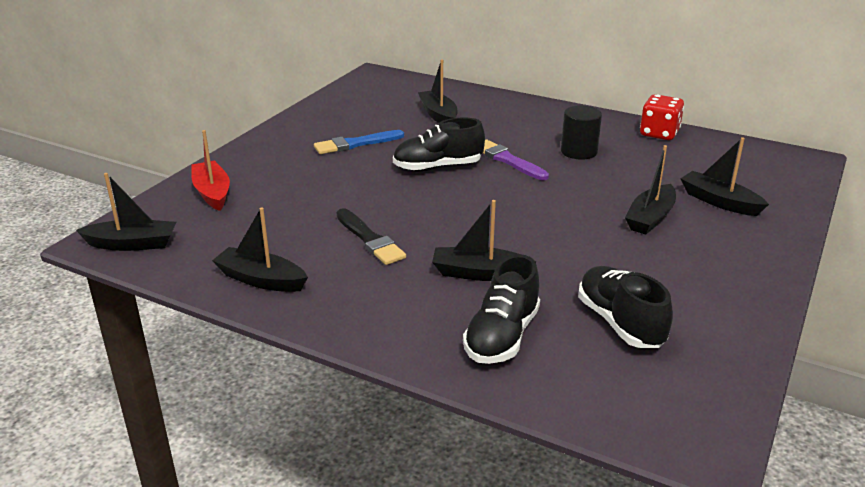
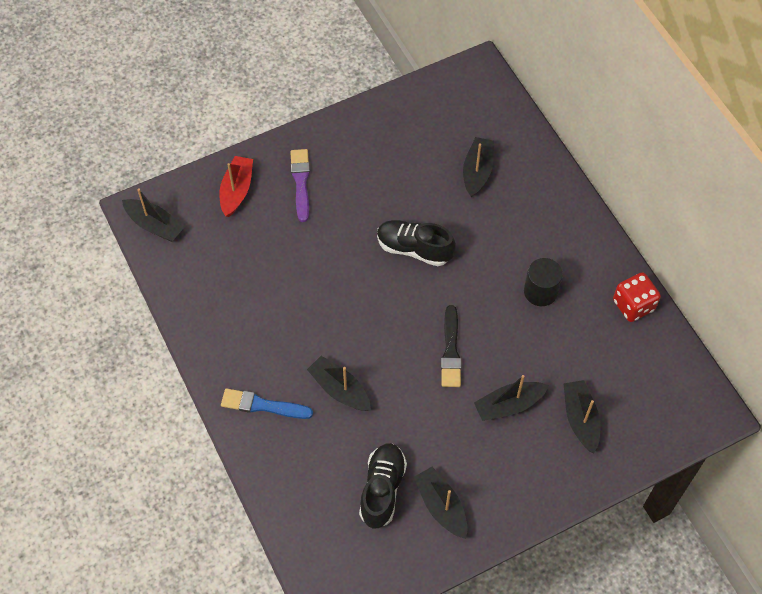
camera: 35 degrees right, 30 degrees up
(261, 280) = (206, 312): black boat -> black boat (441, 506)
(356, 144) = (379, 180): blue brush -> blue brush (262, 405)
(370, 239) = (300, 310): black brush -> black brush (451, 351)
(502, 336) = (303, 455): black shoe -> none
(507, 160) = (474, 270): purple brush -> purple brush (301, 182)

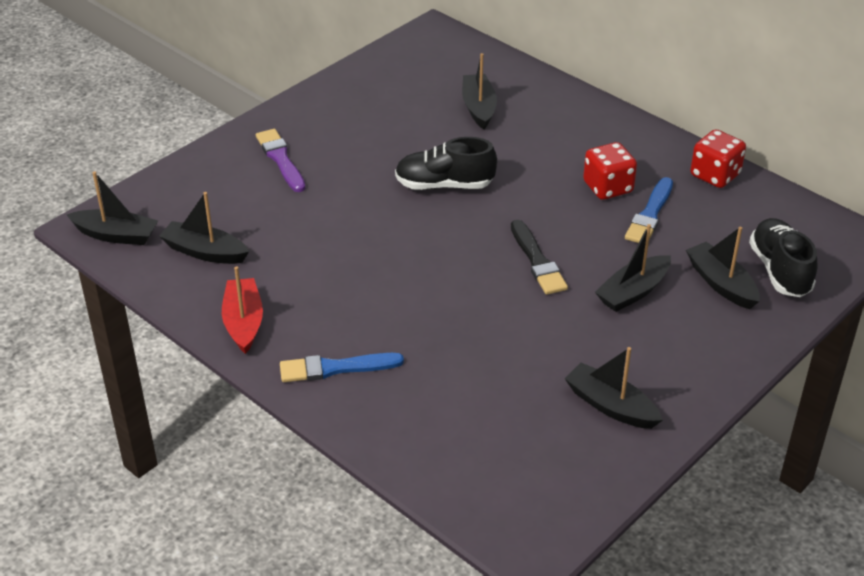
camera: 20 degrees left, 20 degrees down
(236, 190) = (206, 183): red boat -> red boat (243, 322)
(339, 389) = (424, 328): black boat -> black boat (205, 252)
(382, 489) = (529, 409): black shoe -> black shoe (779, 270)
(540, 291) = (608, 187): black cylinder -> red dice
(560, 331) = (650, 215): none -> blue brush

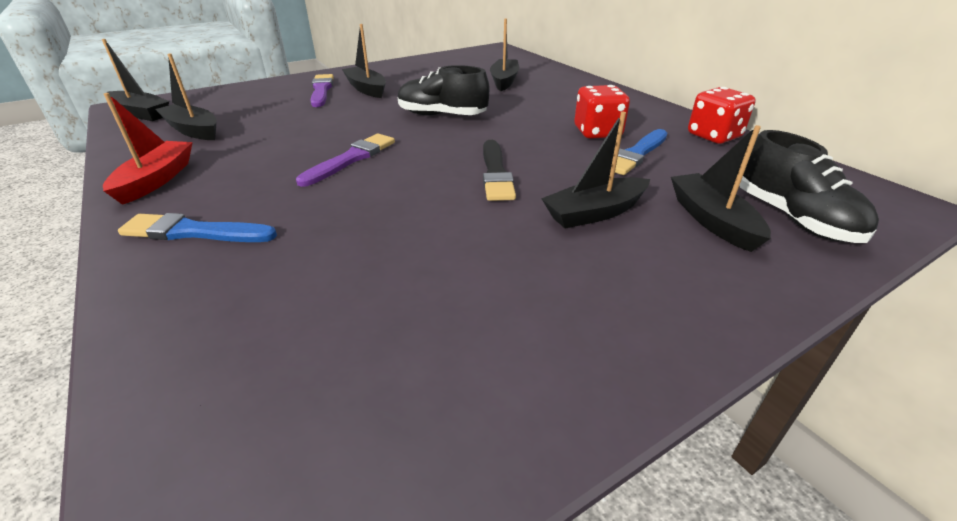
camera: 15 degrees right, 5 degrees down
(398, 265) = (351, 159): none -> purple brush
(610, 406) = (508, 341): black boat -> black boat (366, 89)
(779, 270) = (793, 218): black shoe -> black shoe turned 150 degrees clockwise

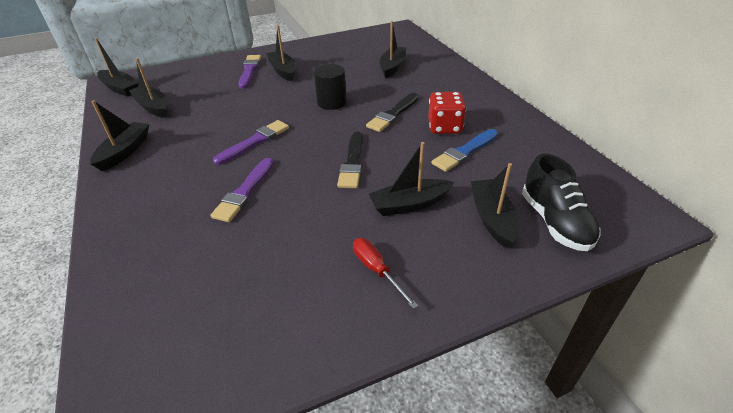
camera: 10 degrees right, 5 degrees up
(156, 180) = (125, 151): red boat -> black boat
(194, 232) = (143, 197): blue brush -> none
(353, 215) = (244, 192): none -> purple brush
(442, 115) = (331, 102): black shoe -> black cylinder
(526, 123) = (393, 114): none -> black brush
(588, 294) = (377, 270): none -> red screwdriver
(714, 136) = (536, 137): red dice -> none

